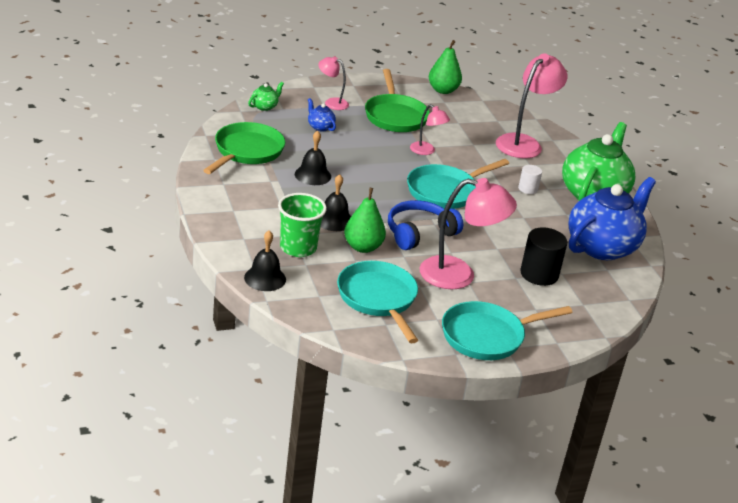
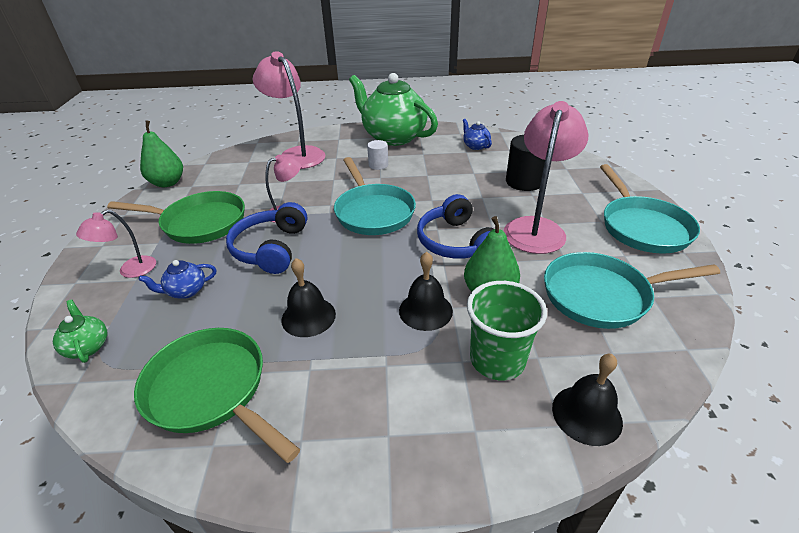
camera: 70 degrees left, 5 degrees up
(377, 151) = (271, 248): none -> blue headphones
(602, 247) = (475, 146): blue teapot -> blue teapot, size x0.40

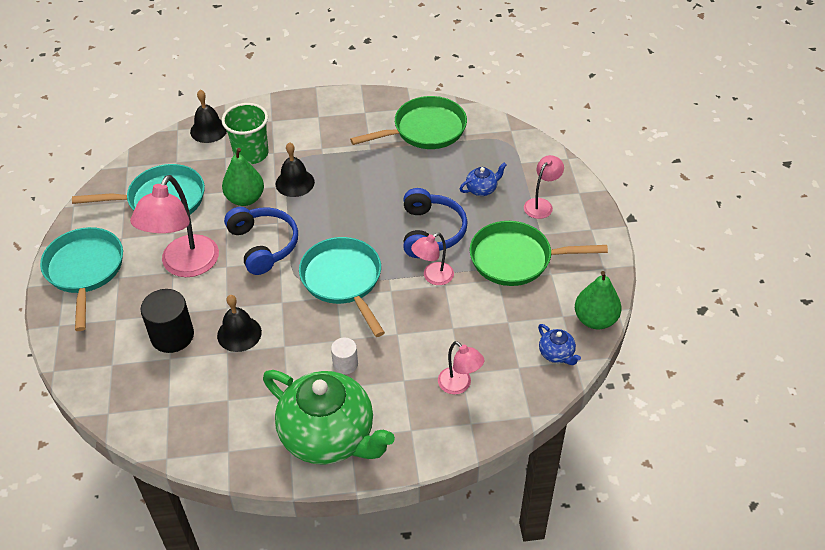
camera: 175 degrees right, 10 degrees up
(88, 346) = (523, 148): green teapot -> none
(211, 390) = (425, 130): green pan -> green pan turned 60 degrees counterclockwise
(297, 154) = (459, 385): pink lamp -> pink lamp, size x0.53
(308, 316) = (379, 174): black bell -> black bell (239, 333)
(475, 146) = (212, 414): blue teapot -> blue teapot (556, 354)

